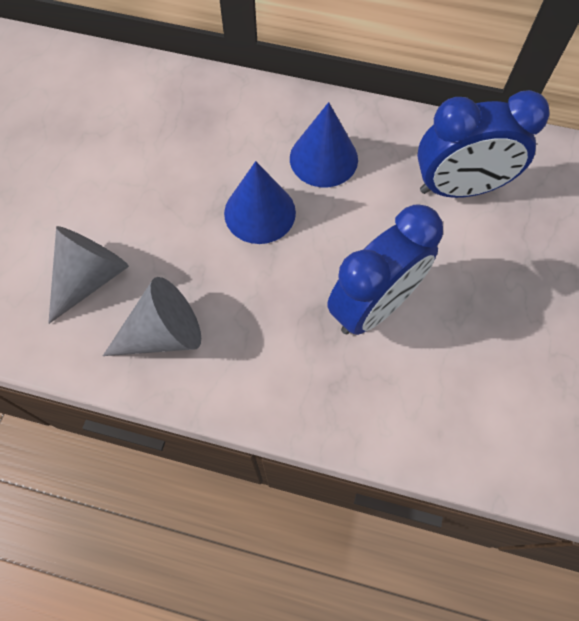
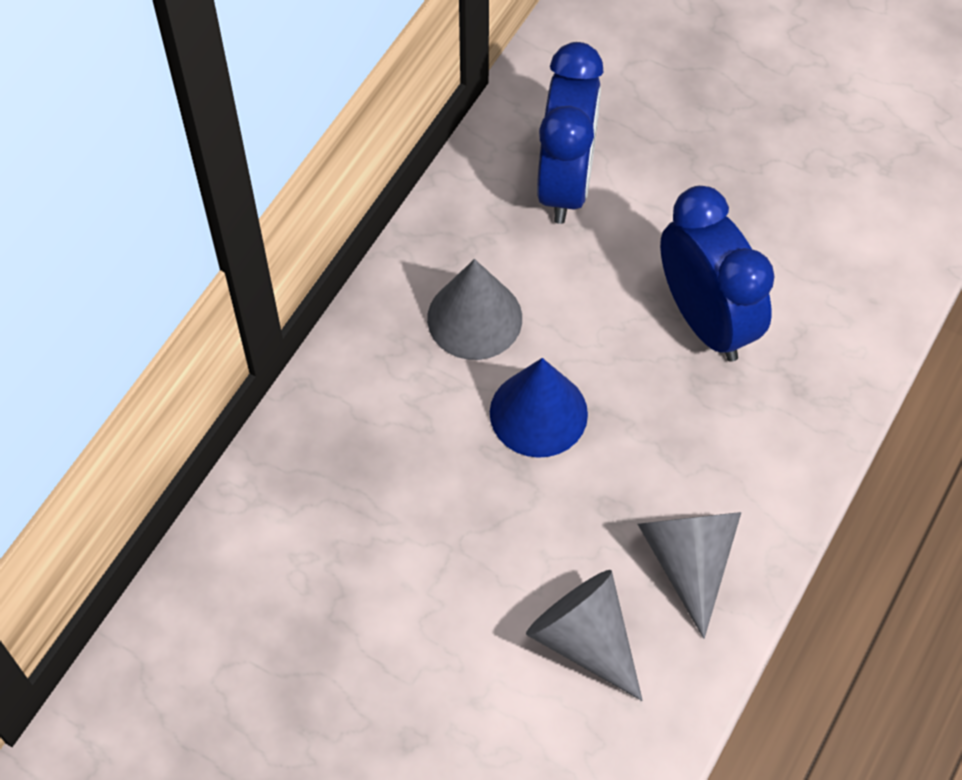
camera: 75 degrees left, 5 degrees down
(323, 158) = (474, 318): blue cone -> grey cone

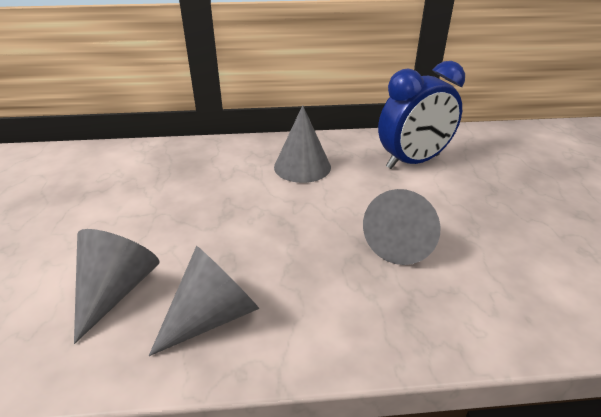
camera: 55 degrees right, 25 degrees down
(538, 413) = (267, 207): blue cone -> none
(706, 320) = (401, 242): blue clock -> grey cone

